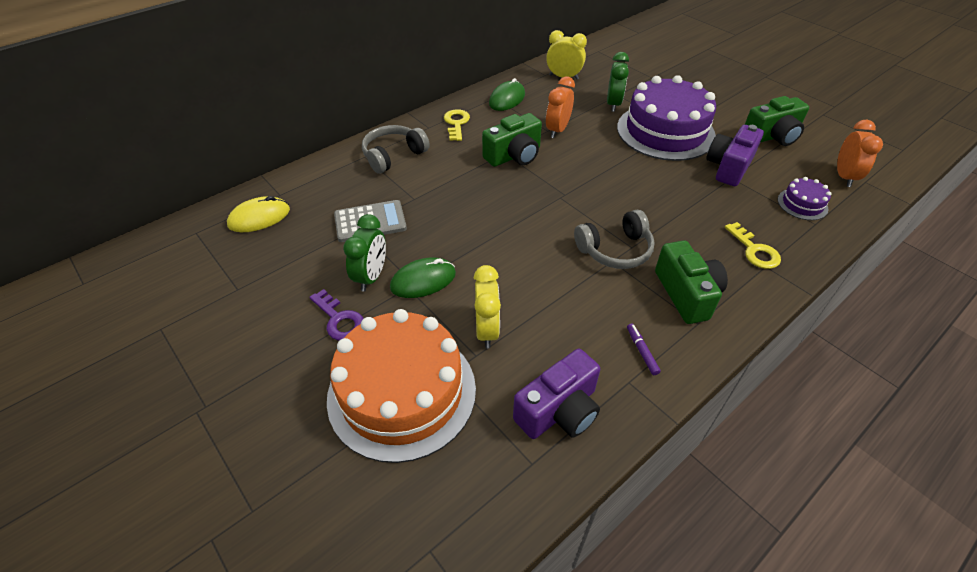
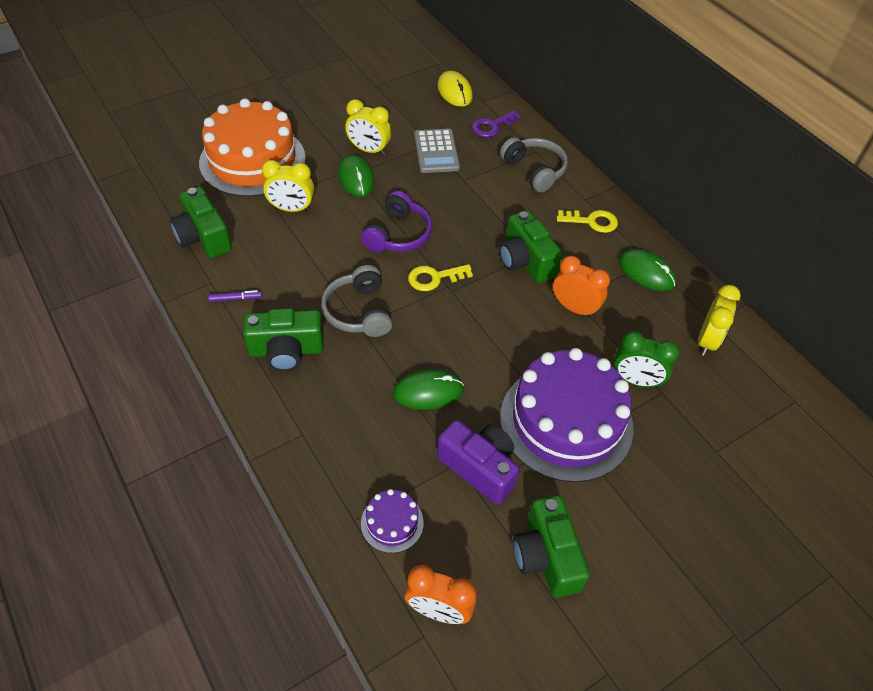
camera: 95 degrees right, 5 degrees up
(339, 319) = (329, 133): purple key -> purple key (492, 126)
(371, 276) = (369, 150): green clock -> yellow clock
(504, 236) = (398, 234): none -> purple headphones
(559, 411) = (204, 237): purple camera -> green camera
(678, 198) = (428, 391): none -> green mouse
(754, 250) = (327, 433): yellow key -> yellow key (434, 278)

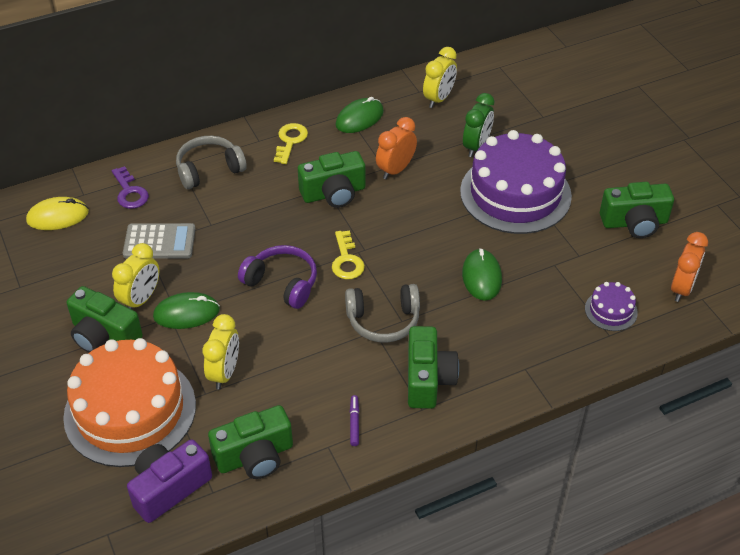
camera: 80 degrees left, 5 degrees down
(328, 135) = (104, 335): none -> green camera
(479, 468) = (559, 251): purple camera -> purple camera (169, 488)
(707, 341) = (439, 99): yellow clock -> yellow clock turned 90 degrees clockwise

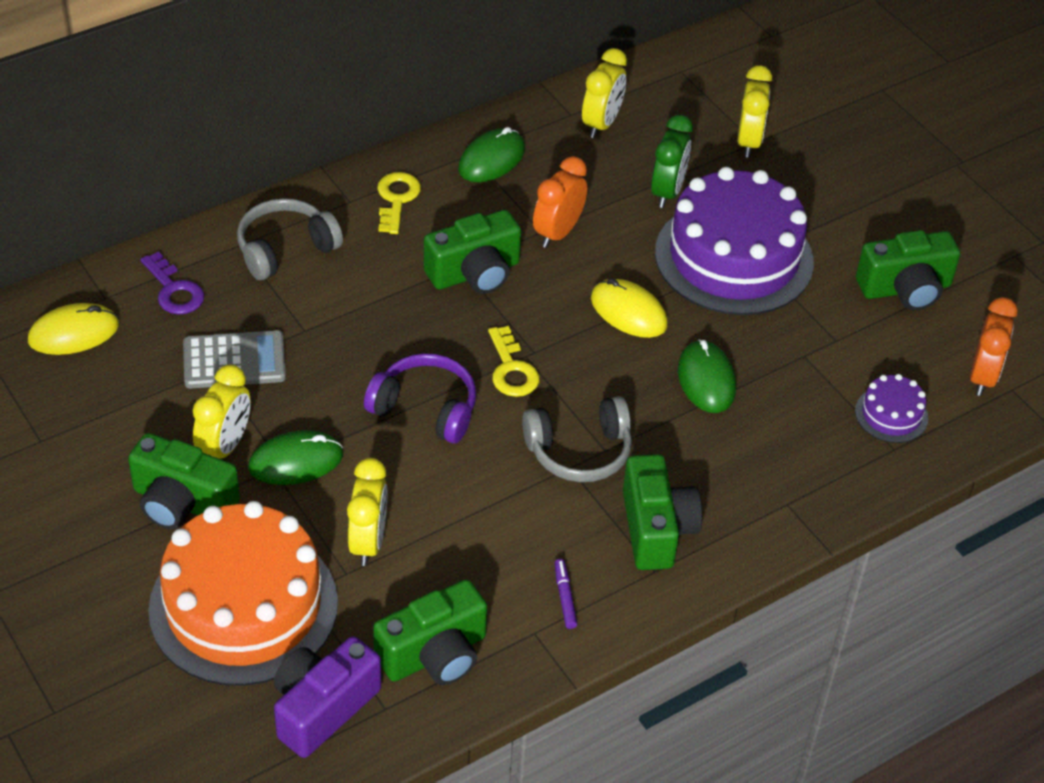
camera: 10 degrees left, 0 degrees up
(435, 226) = (628, 312): none -> yellow mouse
(539, 116) = (748, 142): none -> yellow clock

